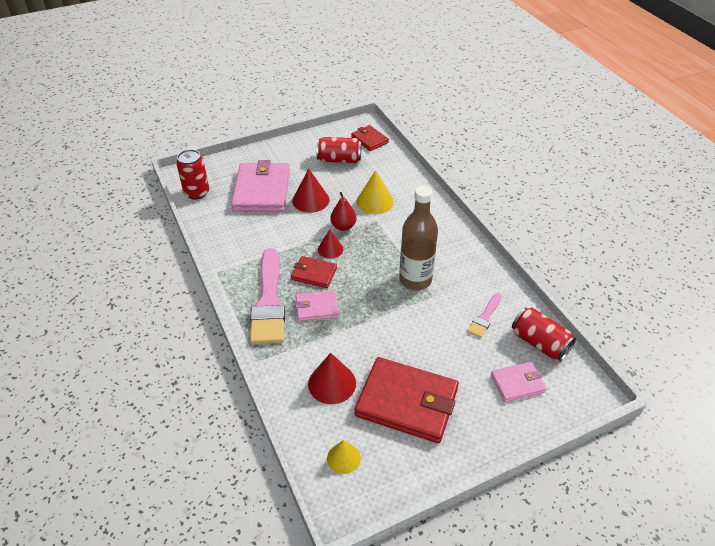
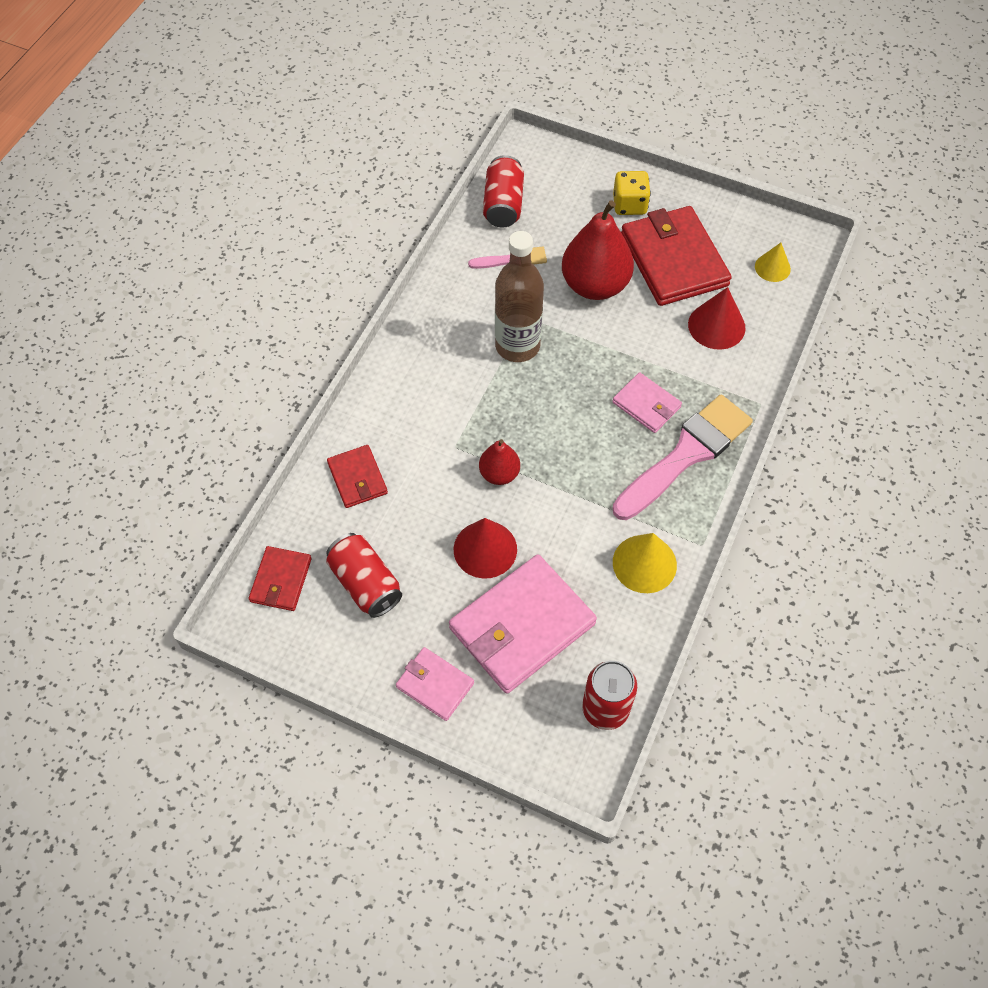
camera: 130 degrees left, 15 degrees up
(314, 274) = (604, 444): red wallet -> red wallet (357, 478)
(330, 249) = (551, 458): red cone -> none
(375, 201) = (420, 473): yellow cone -> yellow cone (644, 563)
(425, 344) = (595, 285): none -> red pear
(481, 414) = (629, 205): none -> yellow dice
(517, 383) = (569, 197): pink wallet -> pink wallet (435, 685)

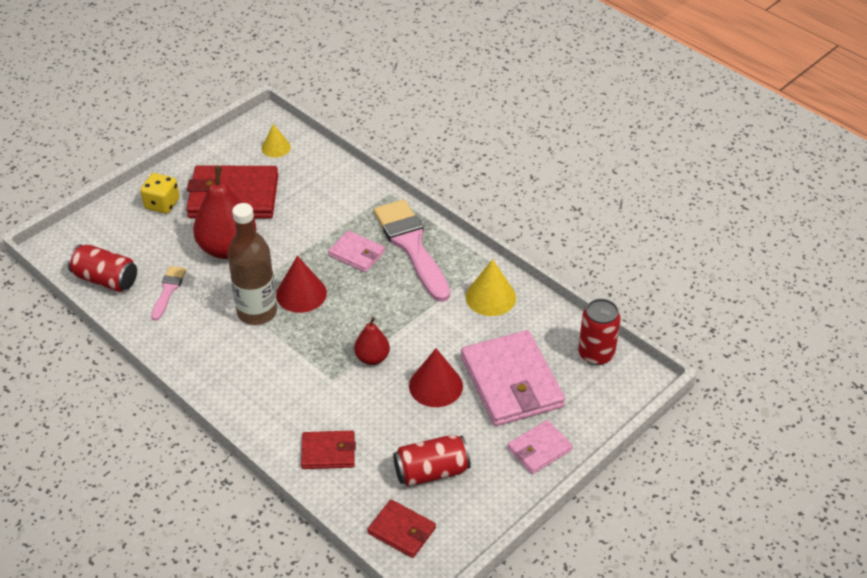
camera: 70 degrees left, 15 degrees down
(646, 405) = (357, 254): pink wallet -> pink wallet turned 60 degrees clockwise
(716, 326) = (309, 193): red cone -> red cone (301, 294)

